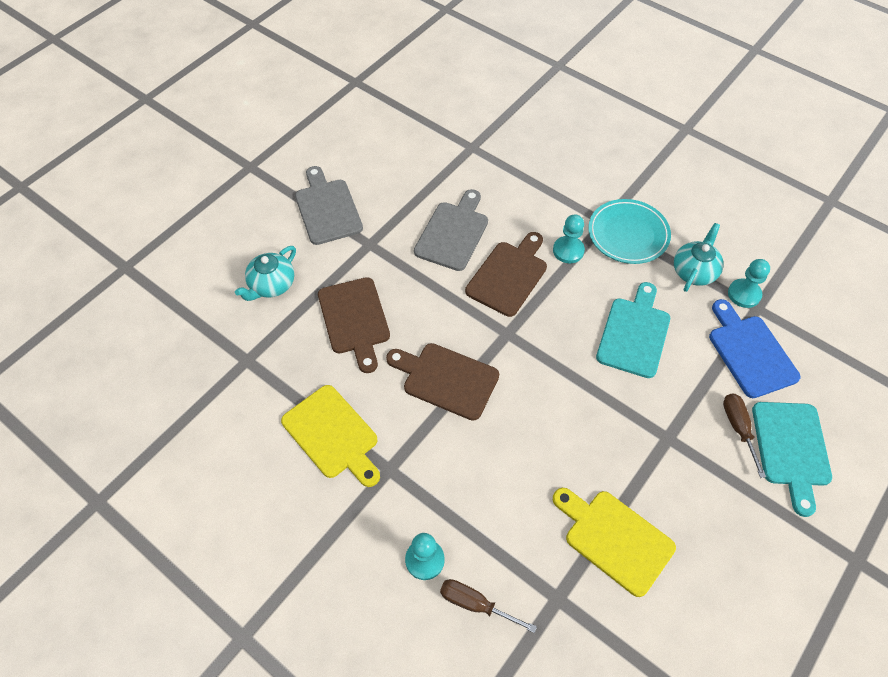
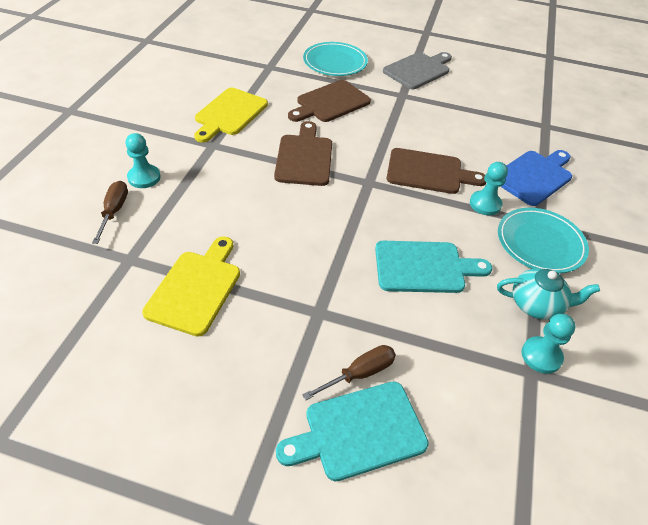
camera: 65 degrees right, 10 degrees down
(271, 285) = (335, 62): turquoise teapot -> turquoise plate
(453, 233) = (447, 133): grey cutting board -> none
(750, 352) = (465, 372): blue cutting board -> blue cutting board (534, 176)

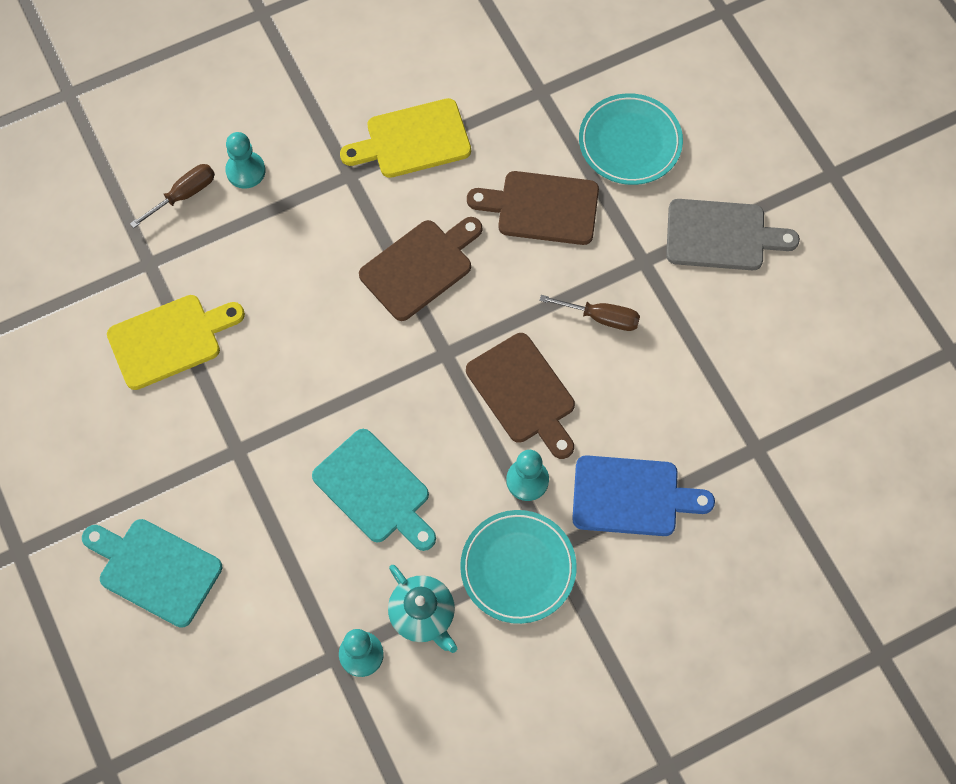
camera: 50 degrees right, 20 degrees up
(359, 373) = (206, 529): brown screwdriver -> brown screwdriver (601, 317)

